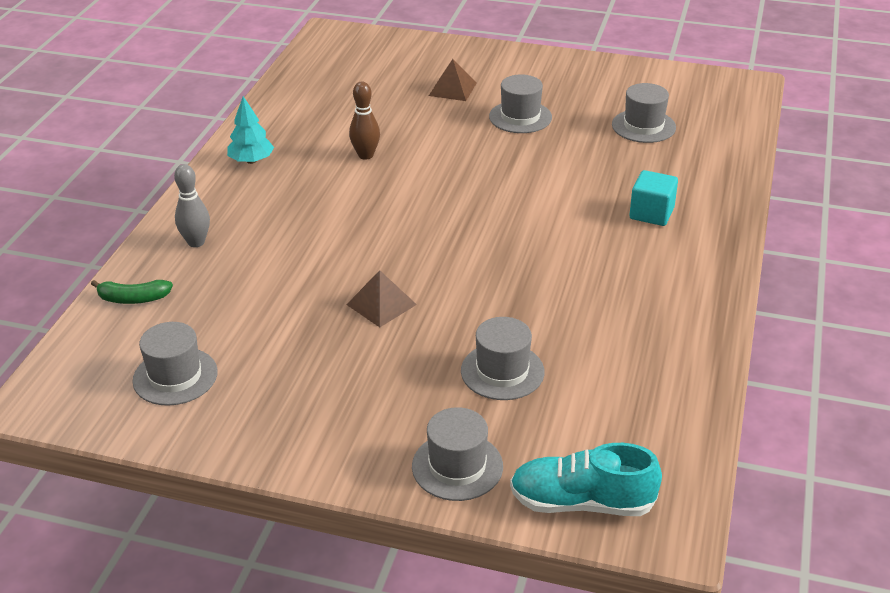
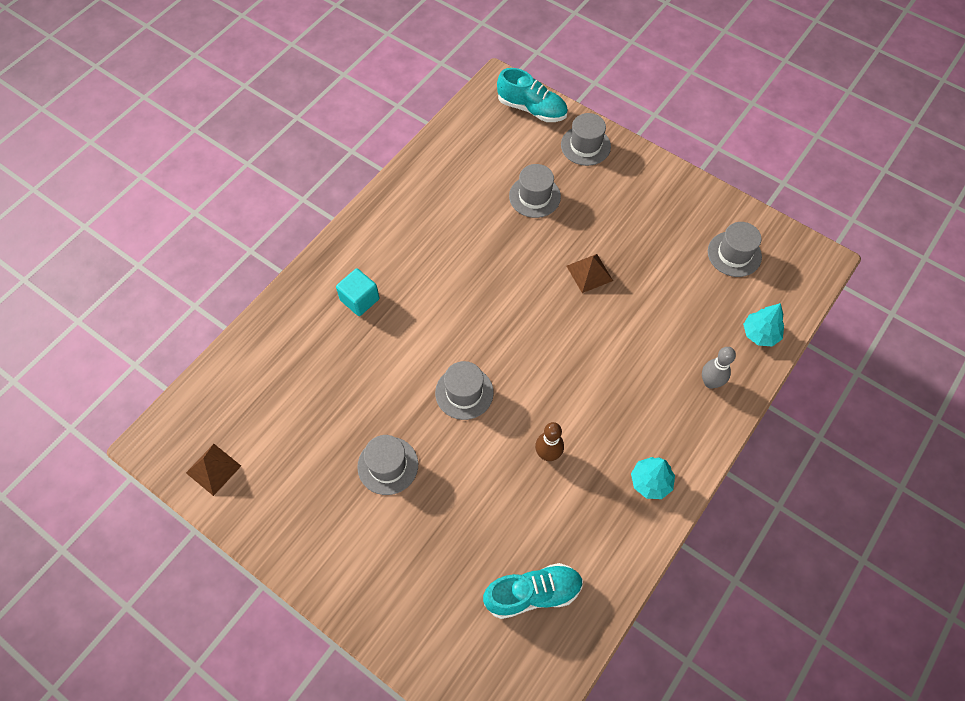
camera: 160 degrees left, 25 degrees up
(133, 299) = (760, 334): green banana -> turquoise tree
(343, 84) = (533, 593): none -> turquoise shoe
(452, 89) = (427, 541): brown pyramid -> brown pyramid (213, 469)
(643, 126) = (291, 411): grey hat -> grey hat (464, 392)

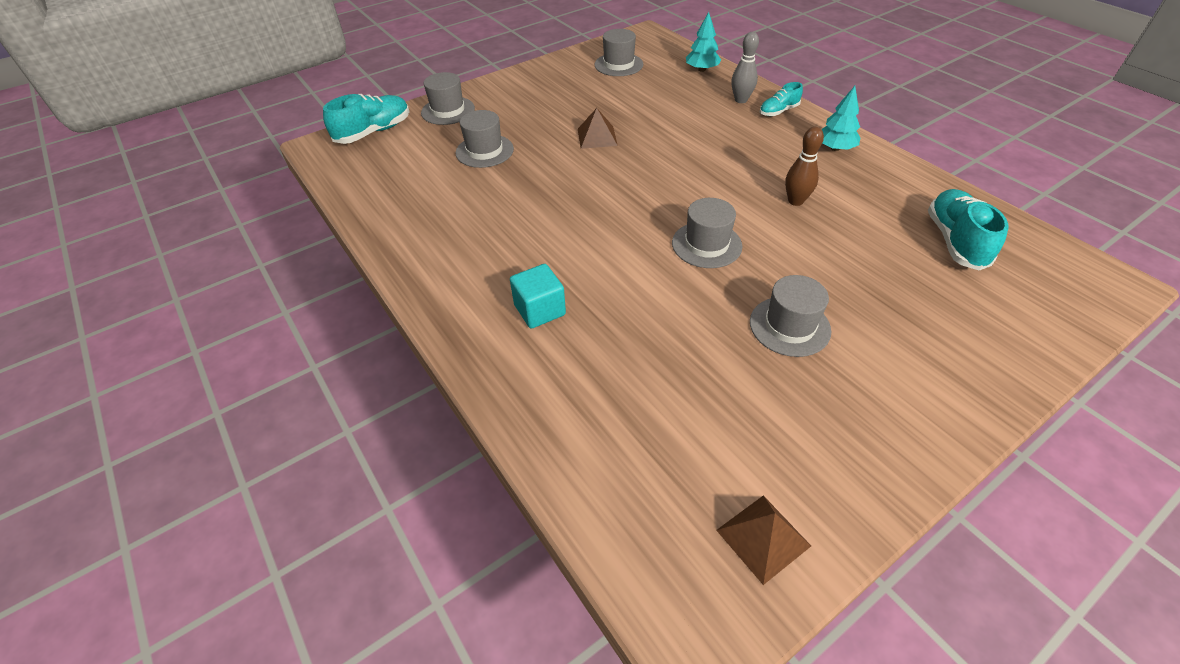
camera: 70 degrees left, 15 degrees down
(702, 421) = (778, 111): none -> turquoise shoe

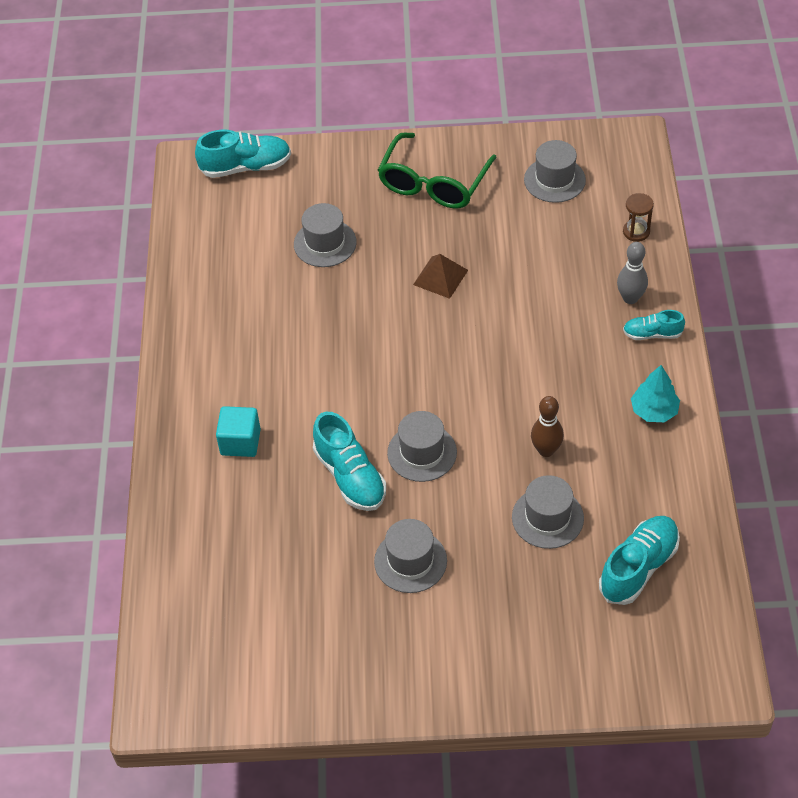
camera: 35 degrees right, 5 degrees up
(448, 111) = (331, 169): grey hat -> grey hat (547, 518)
(535, 93) = (433, 183): none -> green glasses
(667, 289) = (350, 476): none -> turquoise shoe
(702, 69) = (636, 231): turquoise tree -> brown hourglass
(763, 538) = (242, 685): brown pyramid -> none

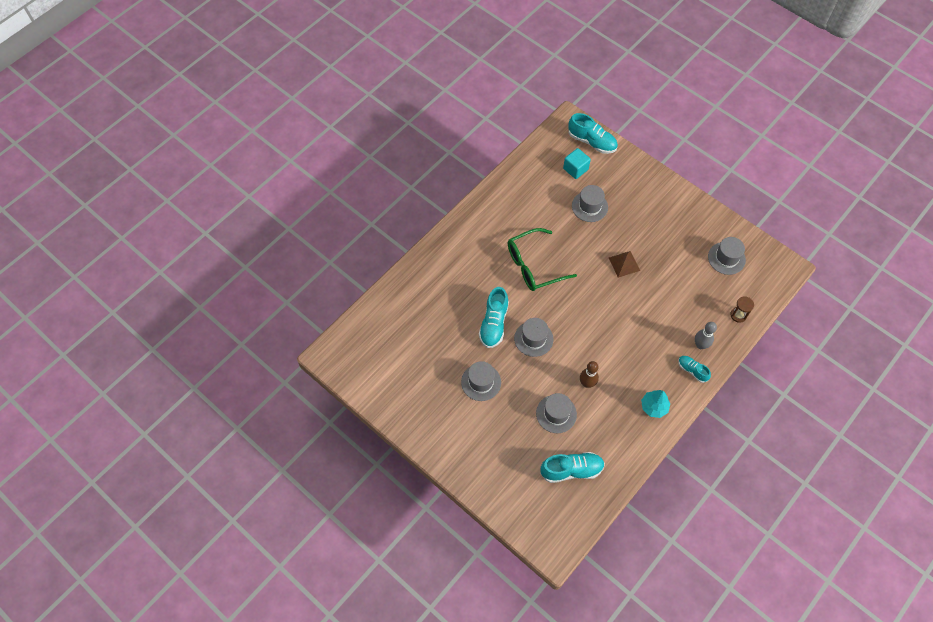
camera: 40 degrees right, 10 degrees up
(240, 442) = (465, 270): turquoise cube -> turquoise cube (575, 169)
(433, 183) = (667, 215): green glasses -> green glasses (533, 266)

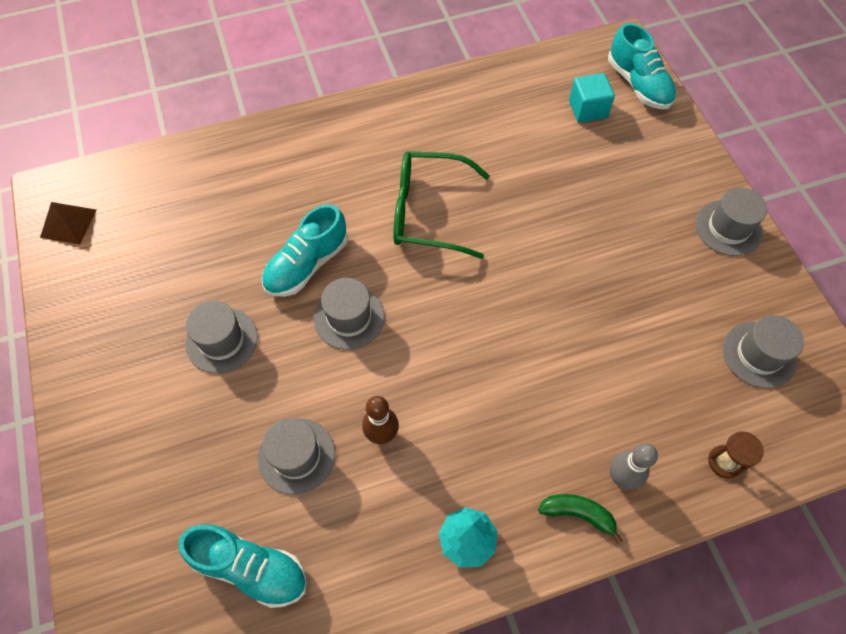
camera: 30 degrees right, 0 degrees up
(589, 206) = (574, 169): grey hat -> grey hat (728, 228)
(624, 264) = (573, 277): brown pyramid -> brown pyramid (68, 223)
(692, 370) = (578, 514): turquoise shoe -> green banana

